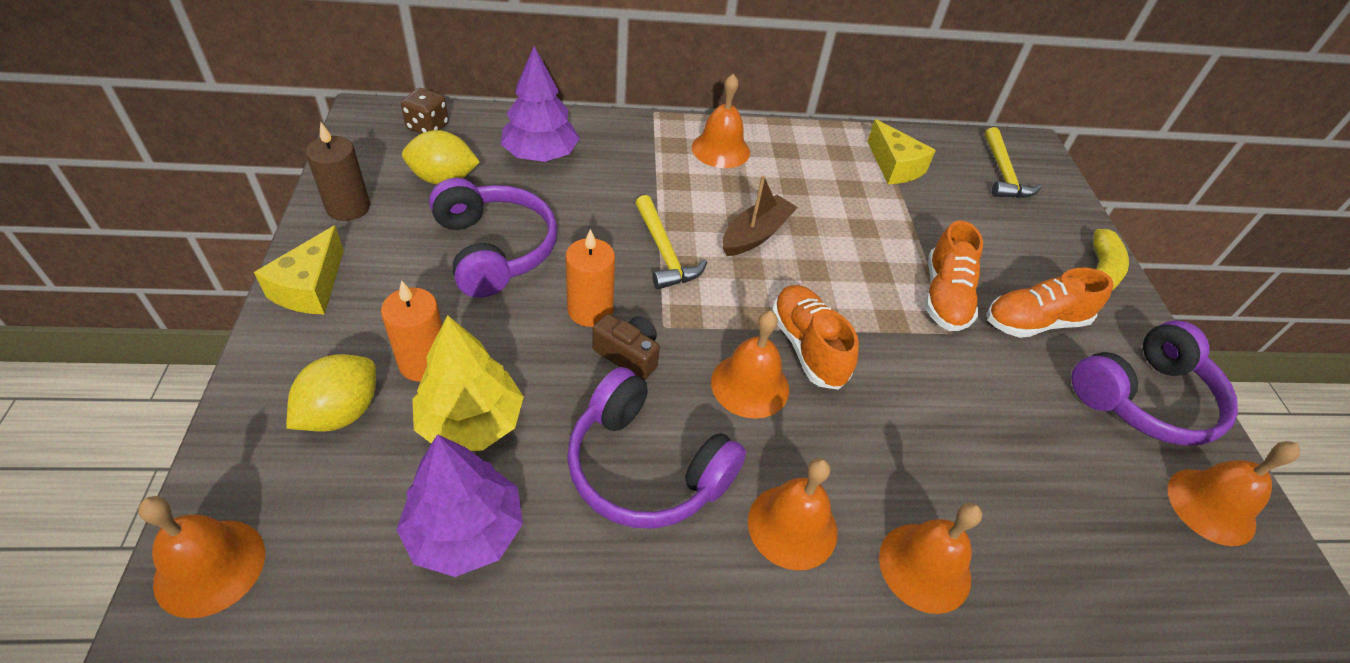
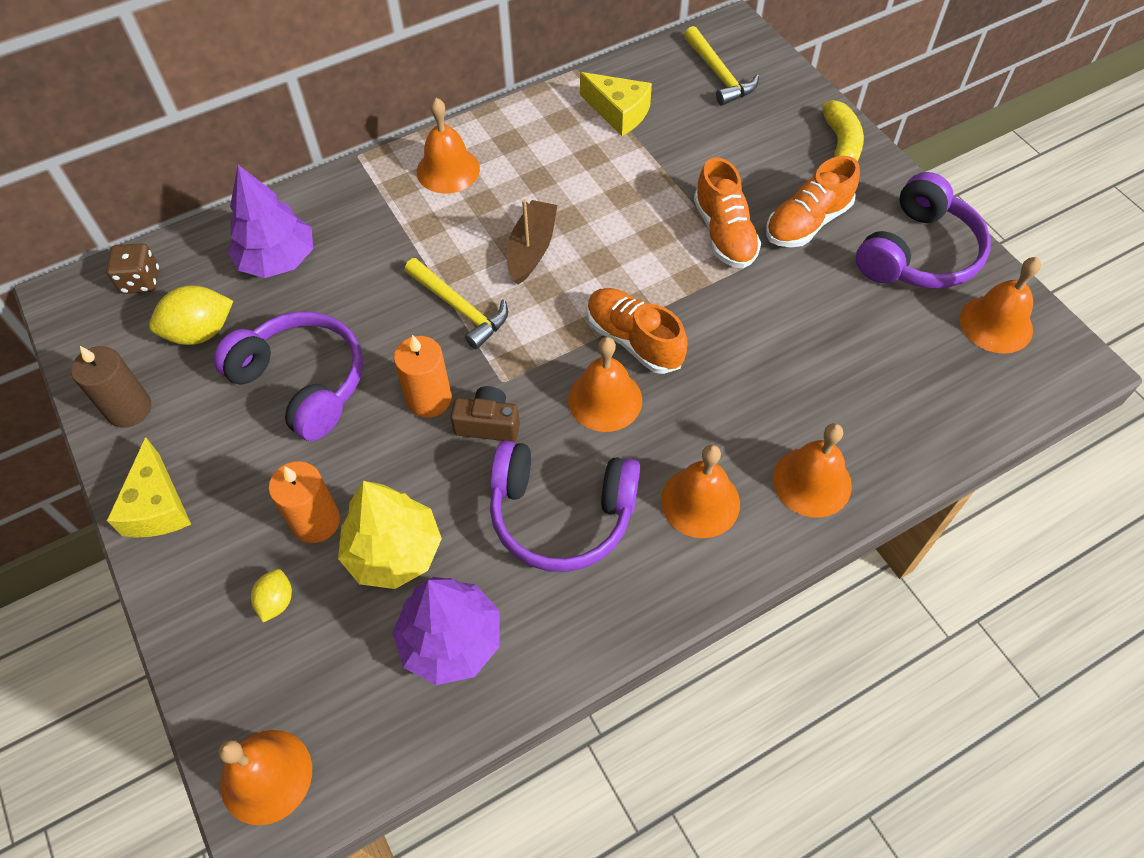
camera: 20 degrees left, 10 degrees up
(341, 412) = (276, 601): yellow lemon -> yellow lemon, size x0.57

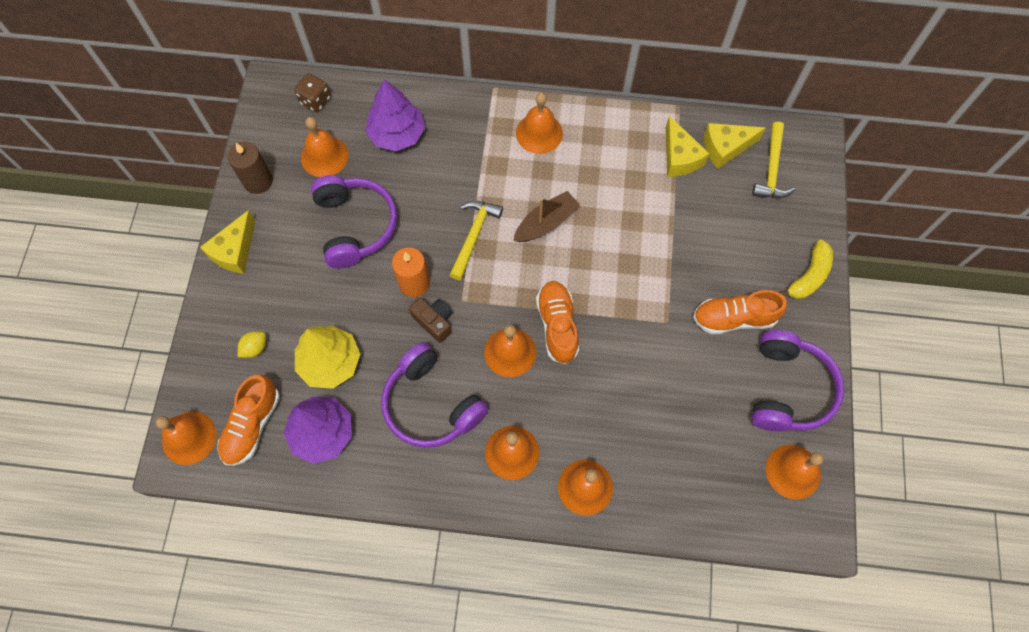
camera: 35 degrees right, 10 degrees up
(200, 332) = (324, 156): yellow lemon -> orange bell
(316, 521) = (304, 316): orange candle -> none
(460, 308) = (474, 236): yellow hammer -> yellow hammer turned 150 degrees counterclockwise
(657, 80) = (725, 148): none -> yellow cheese
(724, 233) = (673, 290): orange shoe -> orange shoe (252, 425)
(918, 253) = (788, 389): purple headphones -> purple headphones turned 60 degrees counterclockwise

